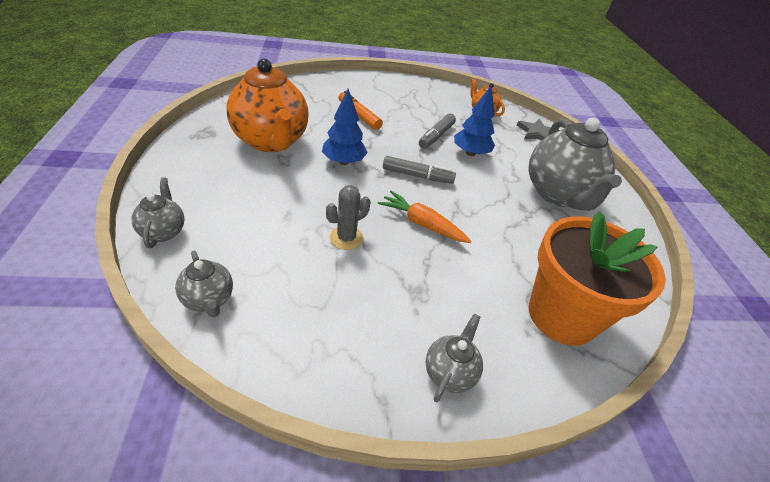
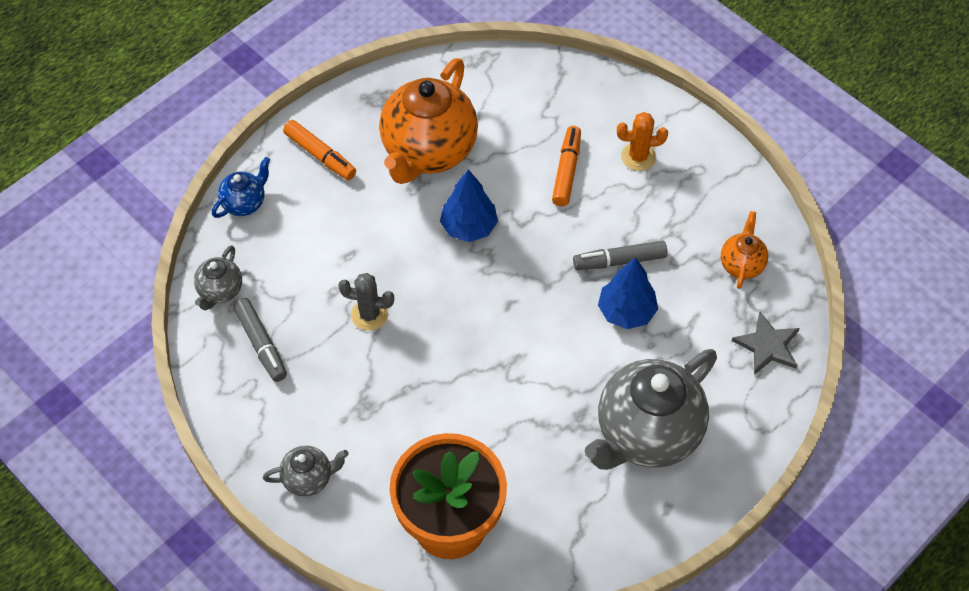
camera: 55 degrees right, 15 degrees up
(163, 231) = (245, 203): grey teapot -> blue teapot
(196, 176) = (320, 155): none -> orange marker
(383, 97) = (638, 157): none -> orange cactus
(417, 176) = (521, 298): grey marker -> grey marker (261, 344)
(422, 224) = (451, 352): orange carrot -> none

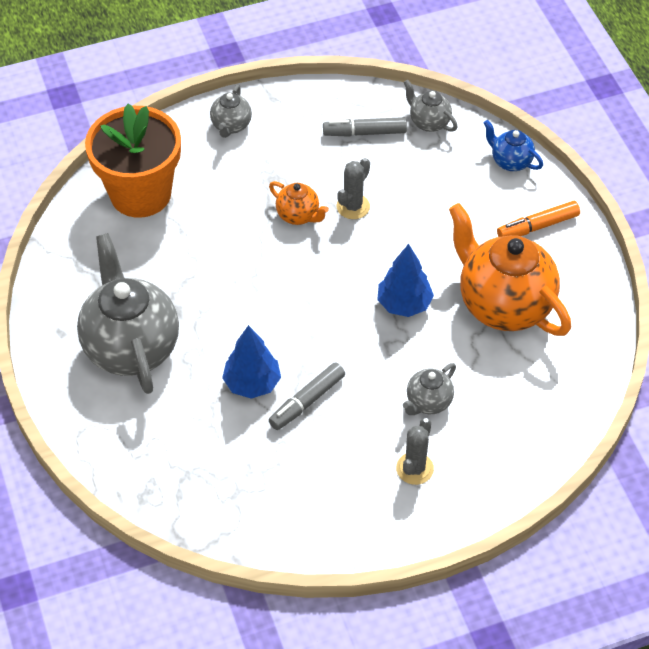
camera: 115 degrees right, 5 degrees down
(245, 203) = (510, 161): blue teapot -> blue teapot turned 150 degrees clockwise
(566, 170) = (428, 402): orange marker -> grey teapot
(619, 261) = (307, 401): grey marker -> grey marker turned 150 degrees counterclockwise
(638, 157) = (414, 468): orange cactus -> grey cactus
(741, 264) = (248, 497): orange teapot -> orange teapot (298, 215)
(767, 346) = (155, 475): grey star -> none

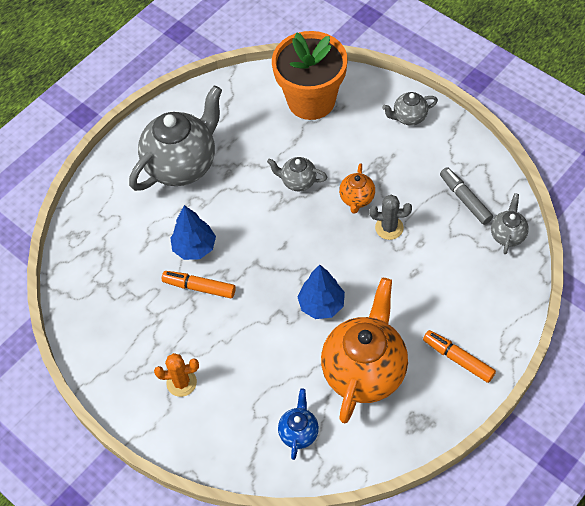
camera: 65 degrees right, 5 degrees up
(307, 401) = (199, 287): grey marker -> orange marker
(414, 468) = (181, 382): grey cactus -> orange cactus
(428, 402) = (243, 363): grey teapot -> grey teapot (298, 182)
(510, 161) = (510, 309): blue teapot -> blue teapot (299, 432)

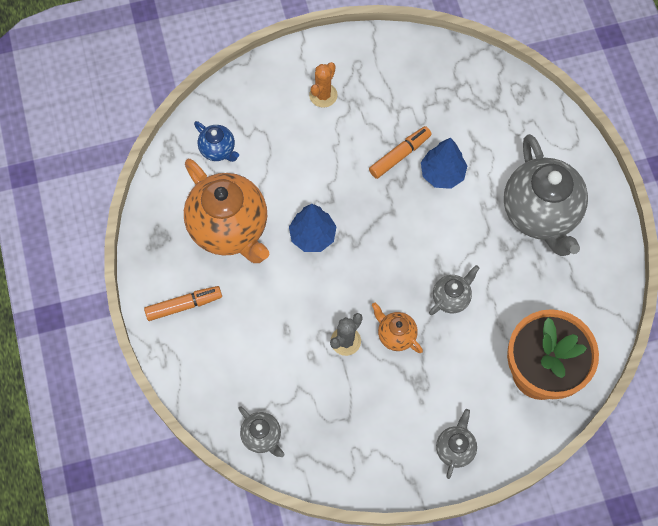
camera: 120 degrees right, 10 degrees up
(465, 199) = (326, 428): grey marker -> none

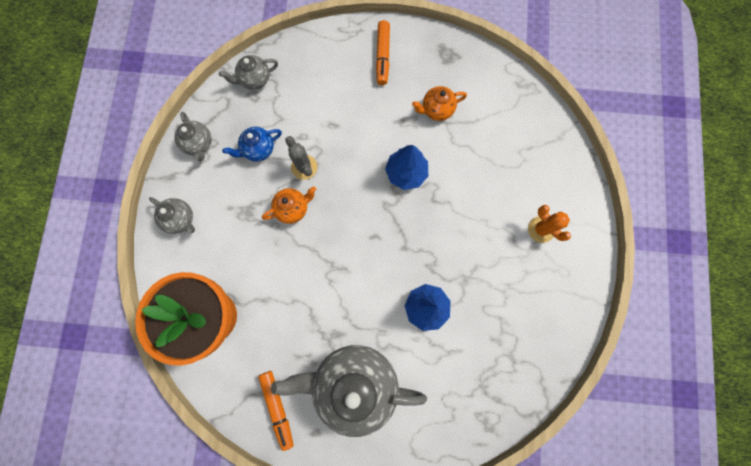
camera: 110 degrees right, 10 degrees up
(218, 150) = (513, 123): blue teapot -> blue teapot (258, 150)
(230, 228) = (436, 110): orange teapot -> orange teapot, size x0.46
(400, 155) = (457, 276): orange marker -> orange marker (278, 408)
(451, 298) = (306, 267): grey teapot -> grey teapot (199, 144)

